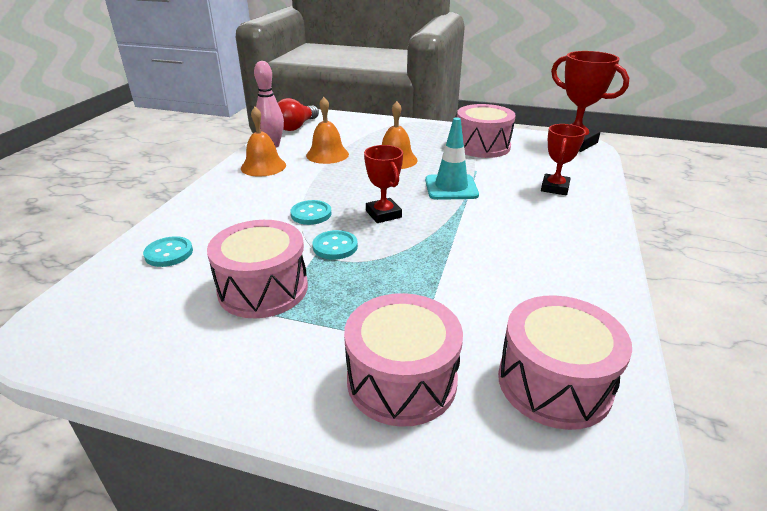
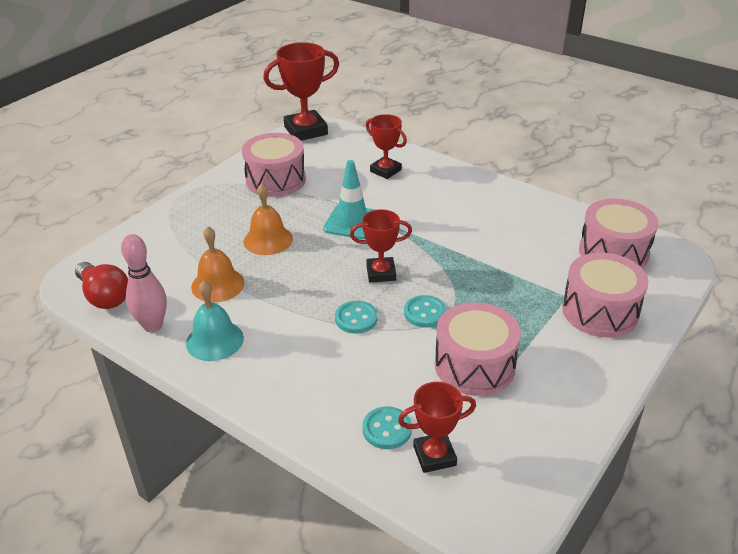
camera: 70 degrees left, 5 degrees up
(133, 284) = (434, 456): none -> red trophy
(263, 166) = (214, 340): orange bell -> turquoise bell

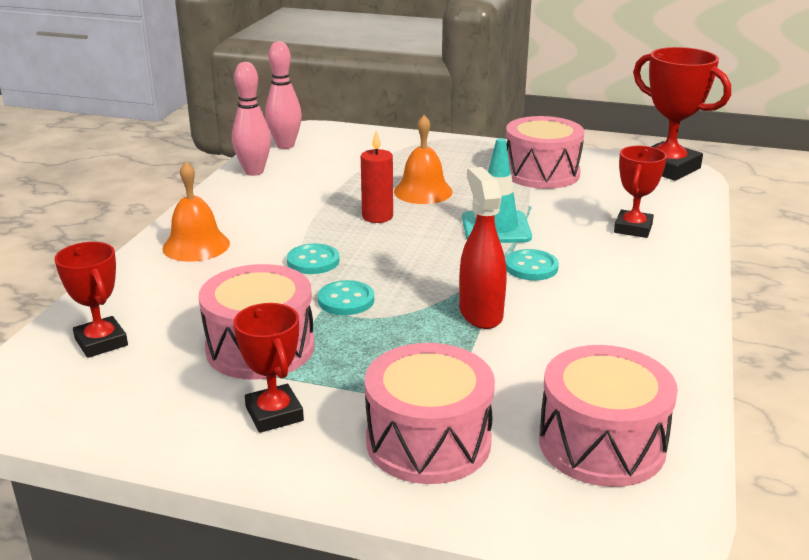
camera: 70 degrees right, 10 degrees down
(104, 296) = (285, 145): red light bulb -> pink bowling pin
(214, 340) = (245, 200): turquoise bell -> none
(218, 285) = (330, 184): orange bell -> orange bell (196, 245)
(298, 272) = (377, 217): none -> red candle
(381, 273) = (406, 261): red trophy -> red trophy (274, 414)
(387, 429) = (138, 308): turquoise button -> turquoise button (531, 267)
(467, 258) = (480, 313): none -> red spray bottle

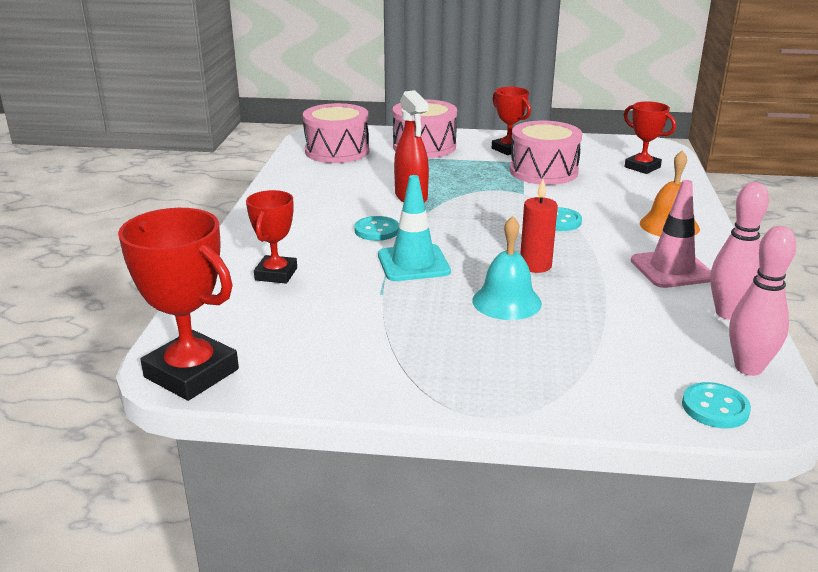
camera: 170 degrees right, 0 degrees up
(254, 204) = (671, 269): none -> pink traffic cone
(346, 300) = (511, 198): turquoise button -> turquoise button (715, 408)
(423, 191) = (506, 301): orange bell -> turquoise bell
(541, 173) = (369, 345): pink drum -> none

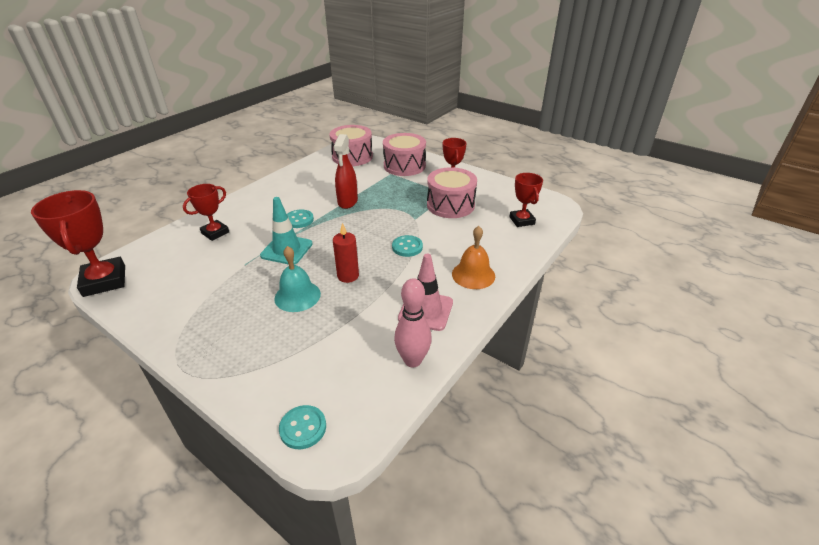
camera: 30 degrees right, 10 degrees up
(748, 368) = (365, 409): pink bowling pin -> none

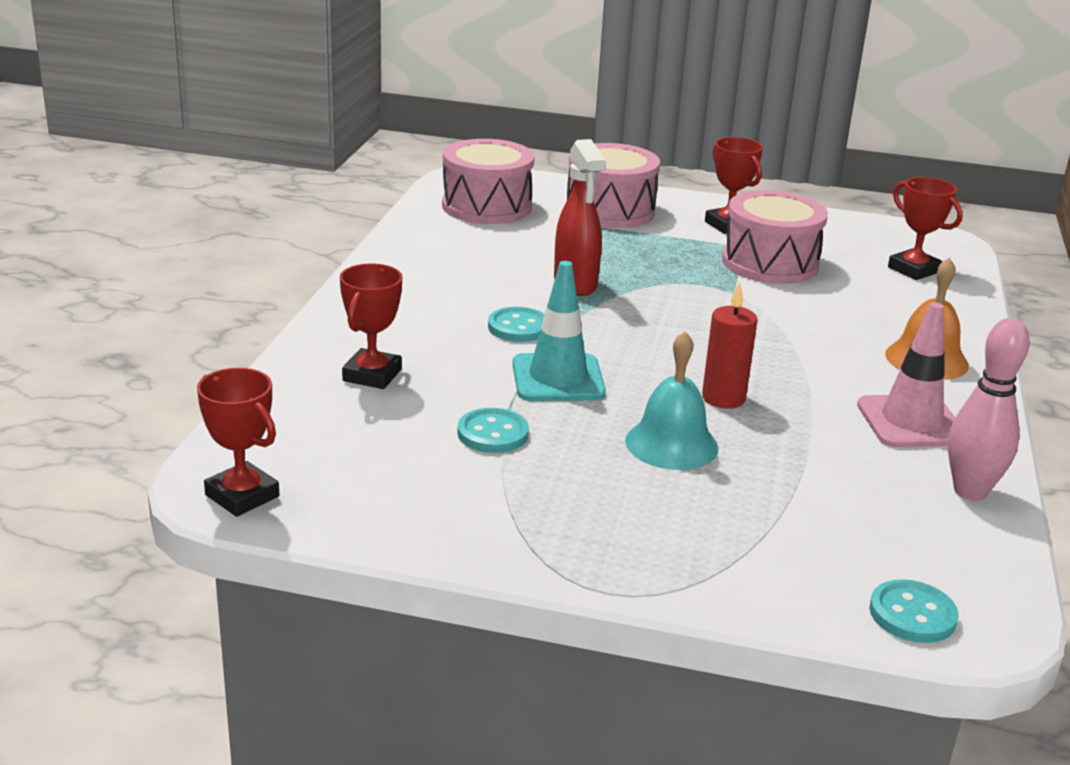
camera: 25 degrees left, 10 degrees down
(104, 281) = (242, 496): red trophy -> red trophy, size x0.61
(407, 247) = (772, 338): turquoise button -> turquoise button (493, 433)

